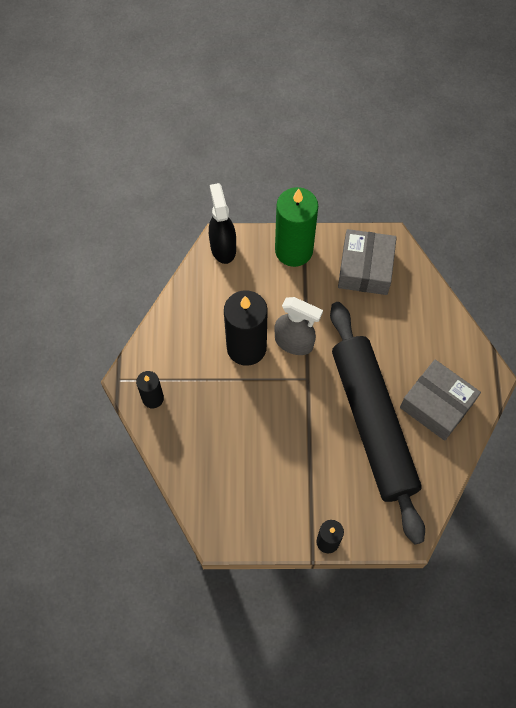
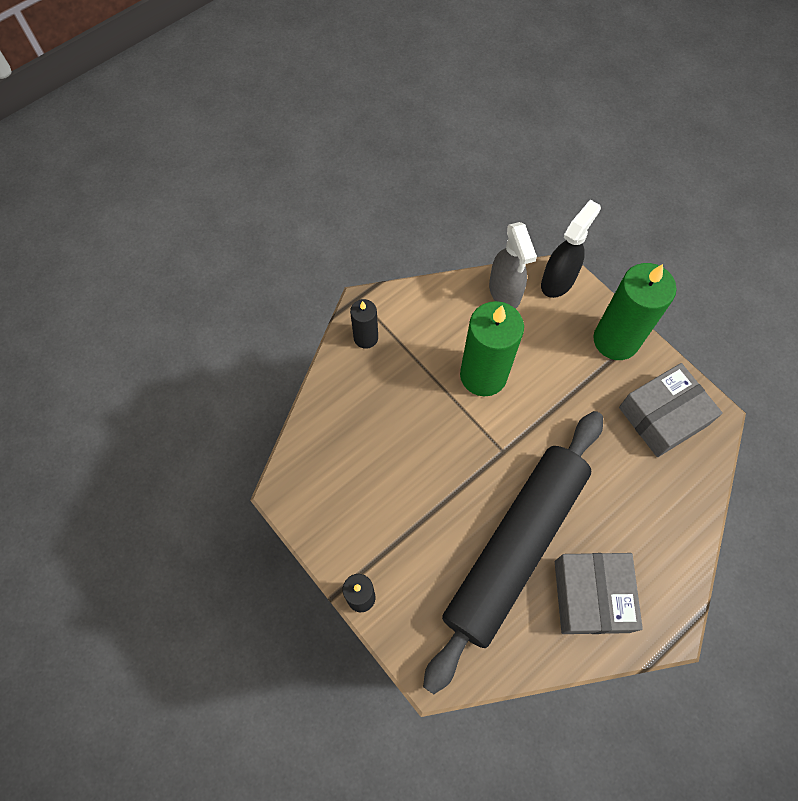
camera: 50 degrees right, 0 degrees up
(246, 347) = (483, 375): black candle -> green candle
(294, 342) = (527, 412): grey spray bottle -> grey spray bottle (504, 292)

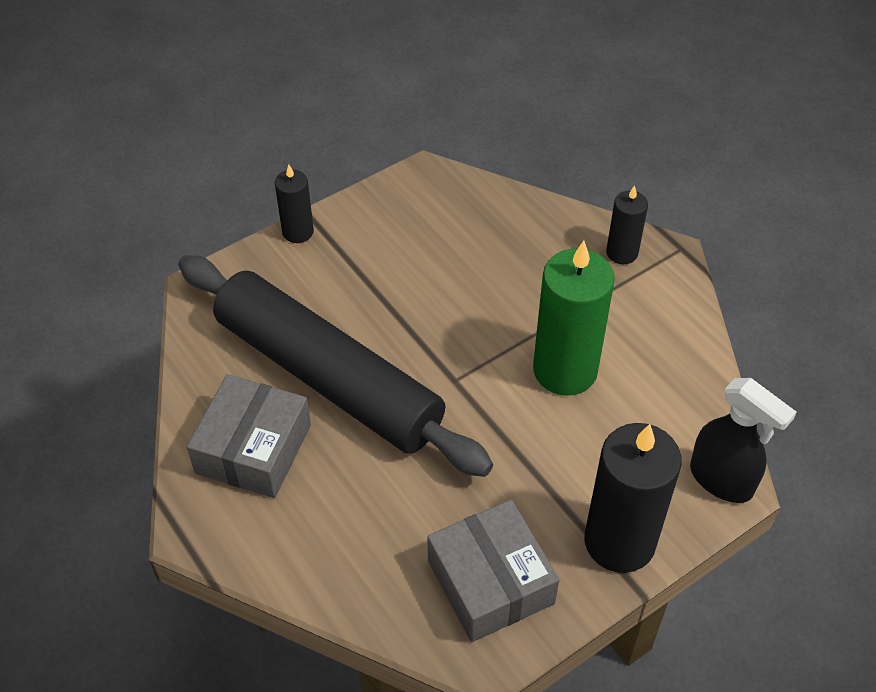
camera: 95 degrees right, 15 degrees down
(504, 292) = (697, 410): grey spray bottle -> none
(591, 596) = (253, 449): grey box -> grey box turned 75 degrees counterclockwise
(616, 340) = (619, 541): green candle -> black candle

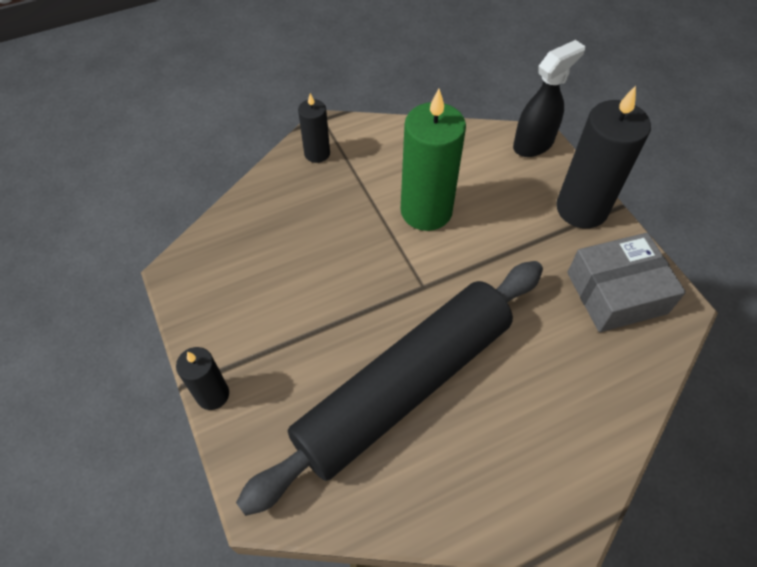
camera: 80 degrees left, 5 degrees up
(253, 449) = (478, 462): grey box -> none

